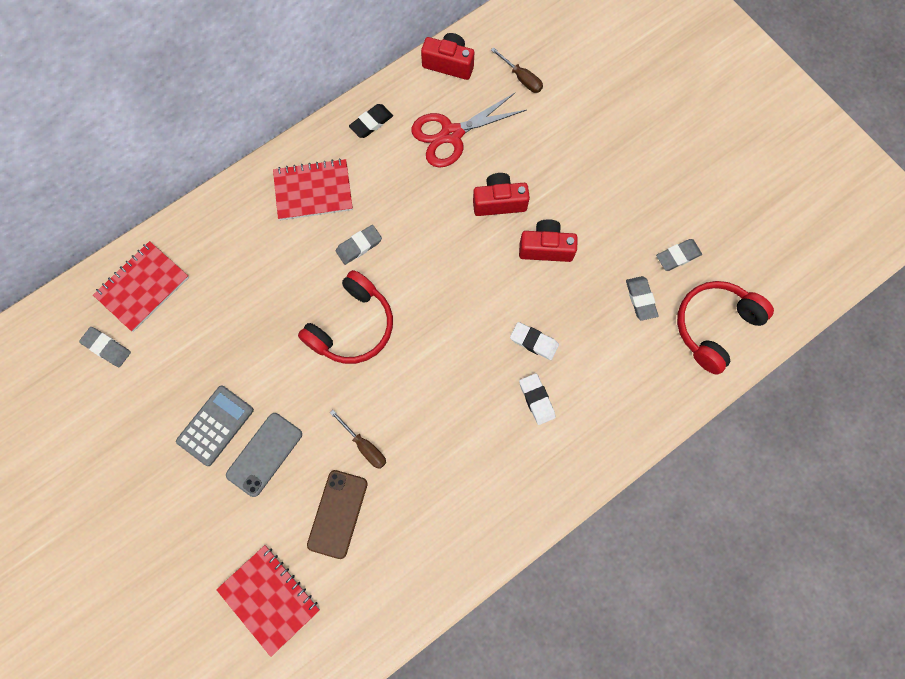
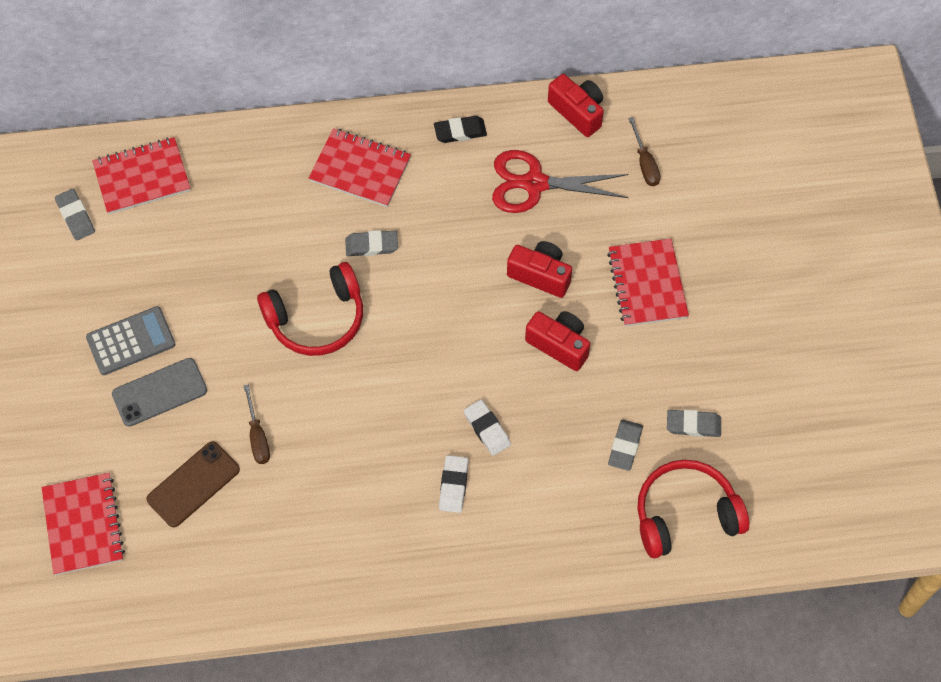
camera: 30 degrees right, 10 degrees down
(579, 168) = (647, 284): none -> red notebook

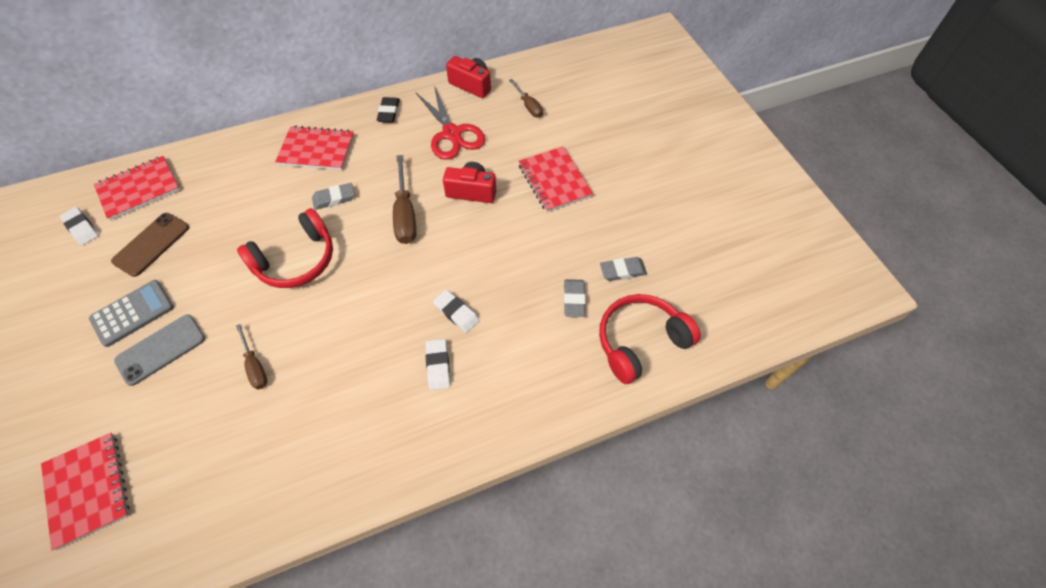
camera: 15 degrees left, 5 degrees down
(75, 216) = (81, 228): grey eraser -> white eraser
(193, 484) = (197, 423): brown phone -> brown phone (151, 244)
(453, 287) = (405, 214): none -> brown screwdriver
(460, 131) = (389, 112): black eraser -> black eraser turned 60 degrees counterclockwise
(535, 184) = (452, 133): red scissors -> red scissors turned 105 degrees counterclockwise
(559, 345) = (499, 236): red camera -> none

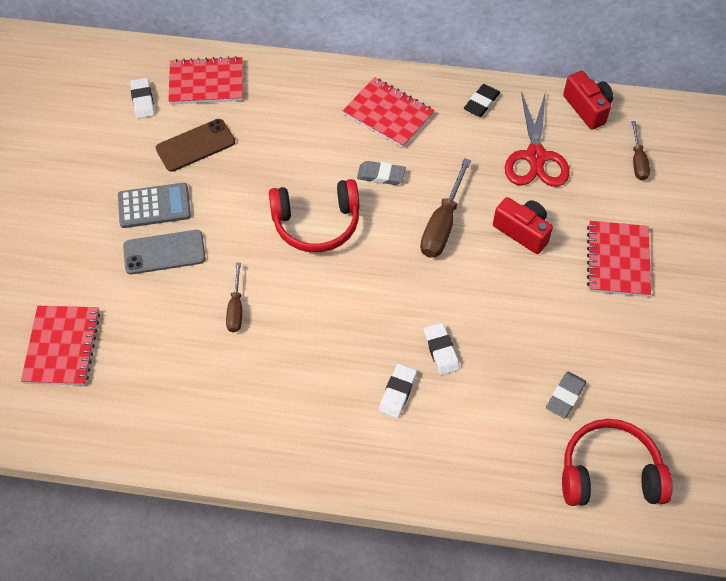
camera: 30 degrees right, 0 degrees up
(622, 271) = (634, 392): grey eraser -> none

